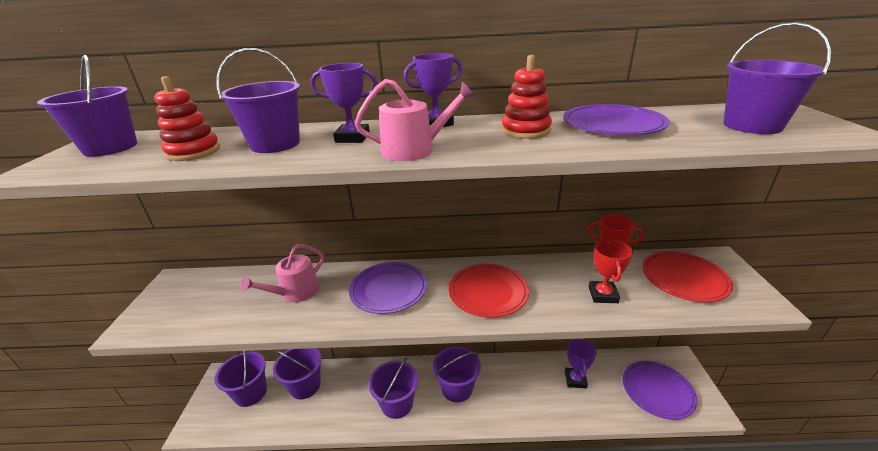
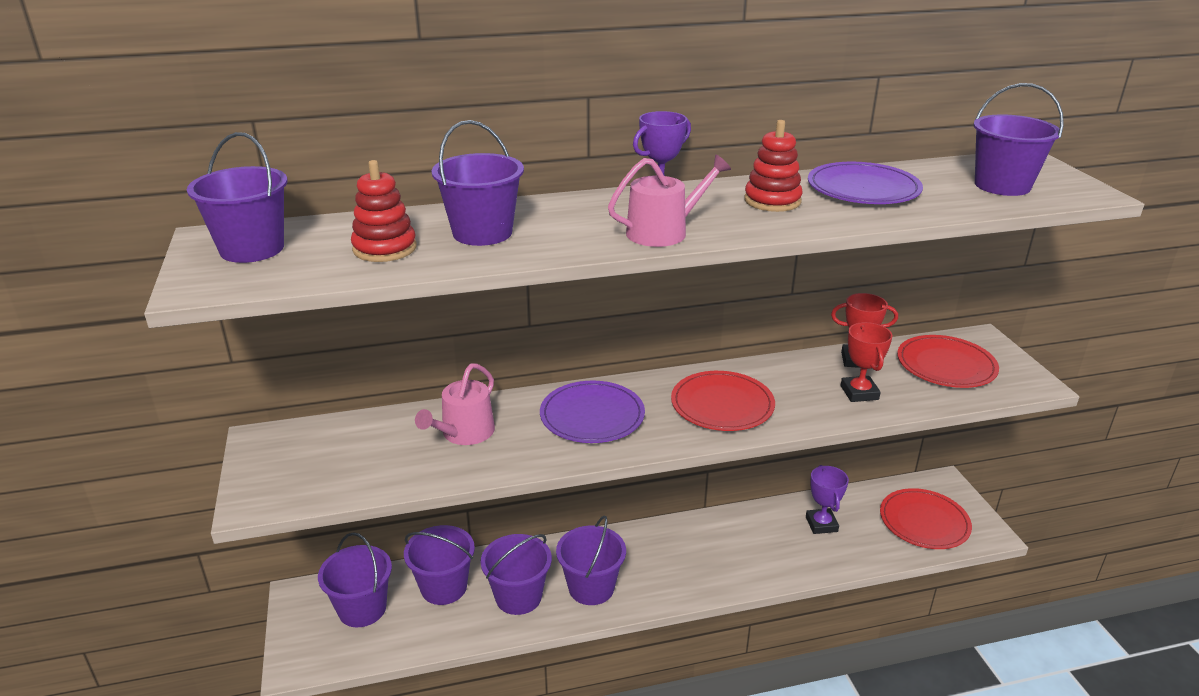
camera: 15 degrees left, 0 degrees up
(352, 138) = (573, 219): purple trophy -> none
(457, 388) = (668, 557): purple bucket -> purple bucket (518, 597)
(657, 391) = (924, 522): purple plate -> red plate

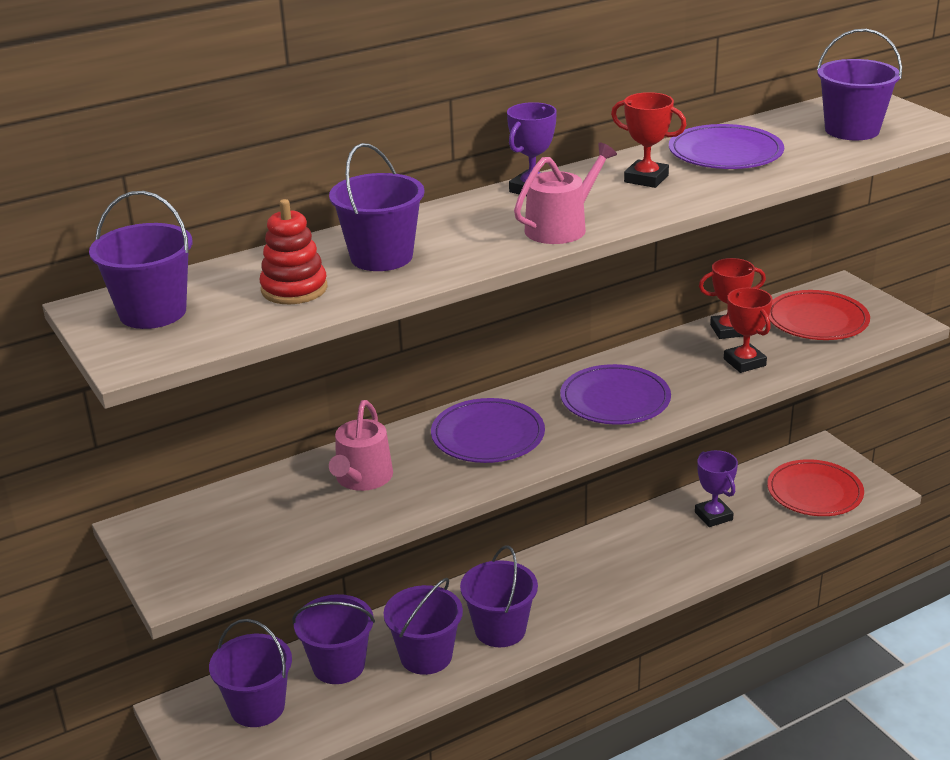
camera: 15 degrees left, 0 degrees up
(722, 405) = (615, 399): red plate -> purple plate
(772, 201) = (646, 179): red stacking toy -> red trophy

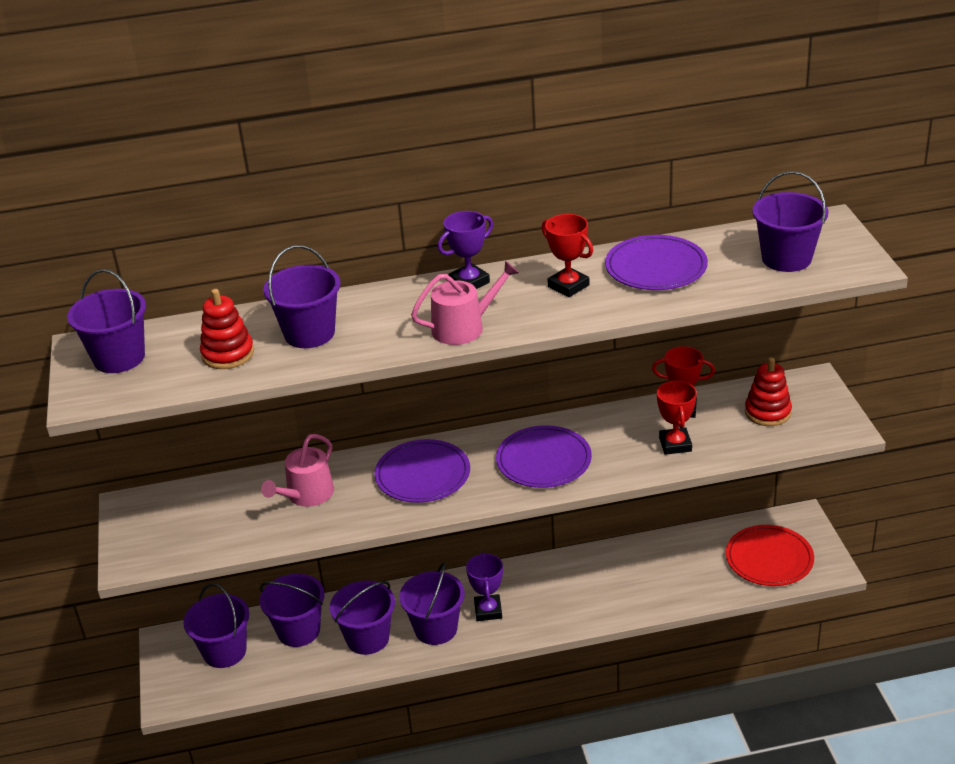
camera: 20 degrees right, 5 degrees up
(713, 516) = (666, 563): purple trophy -> purple trophy (488, 610)
(817, 320) = (767, 412): red plate -> red stacking toy

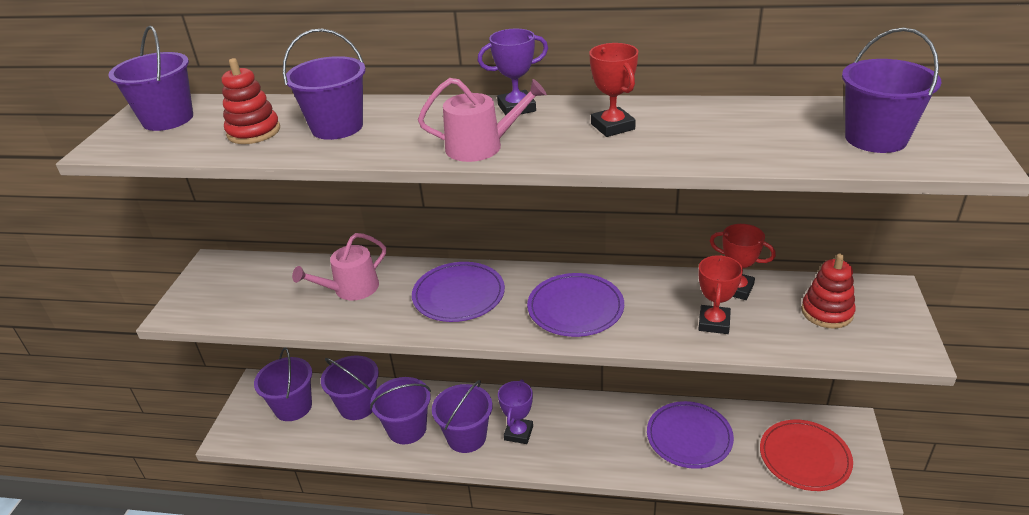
camera: 20 degrees right, 0 degrees up
(656, 267) = (717, 124): purple plate -> purple plate (689, 437)

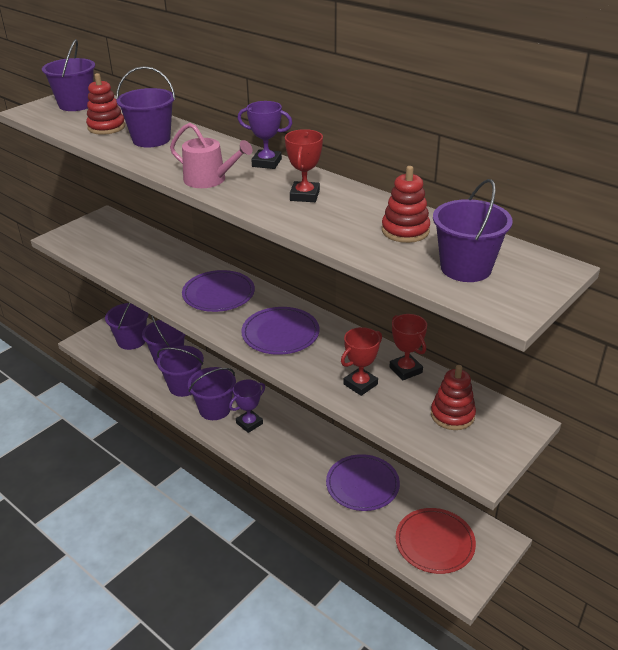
camera: 30 degrees right, 0 degrees up
(351, 289) = (161, 263): pink watering can -> none
(765, 125) = (405, 231): none -> red stacking toy

